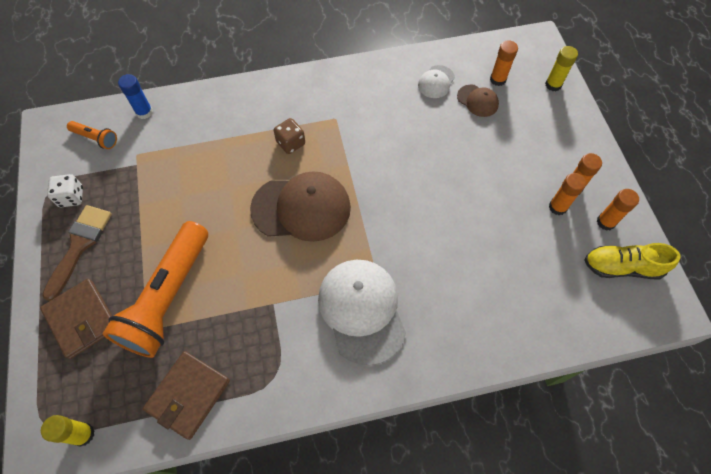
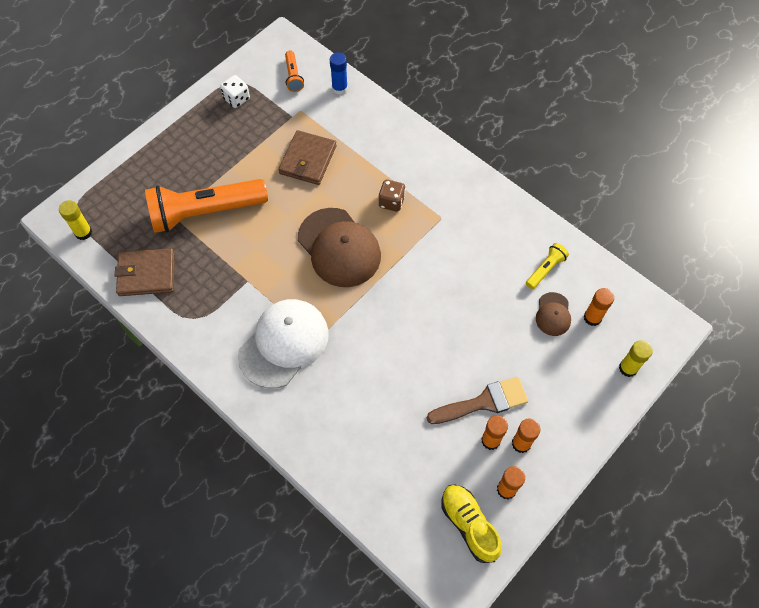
camera: 55 degrees right, 0 degrees up
(79, 246) = (205, 132): brown brush -> brown brush (483, 402)
(81, 319) = (155, 174): brown wallet -> brown wallet (308, 160)
(436, 82) = (545, 269): white cap -> yellow flashlight

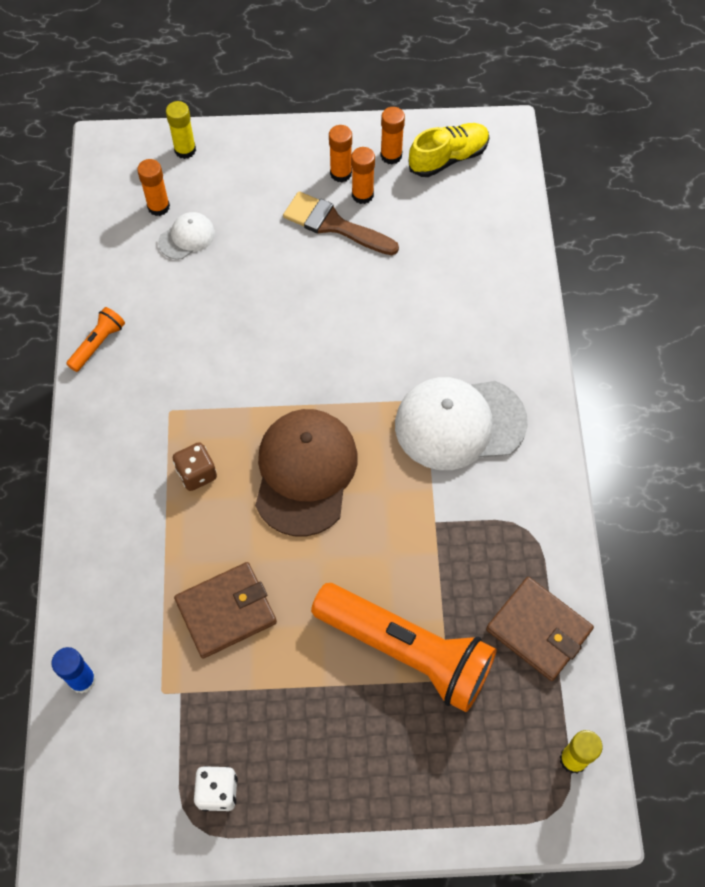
camera: 135 degrees left, 0 degrees up
(293, 76) = (114, 757): orange flashlight -> orange flashlight (98, 344)
(469, 525) = (448, 158): yellow shoe -> yellow shoe turned 135 degrees counterclockwise
(545, 269) = (141, 277): yellow flashlight -> none
(553, 314) = (187, 237): brown cap -> white cap

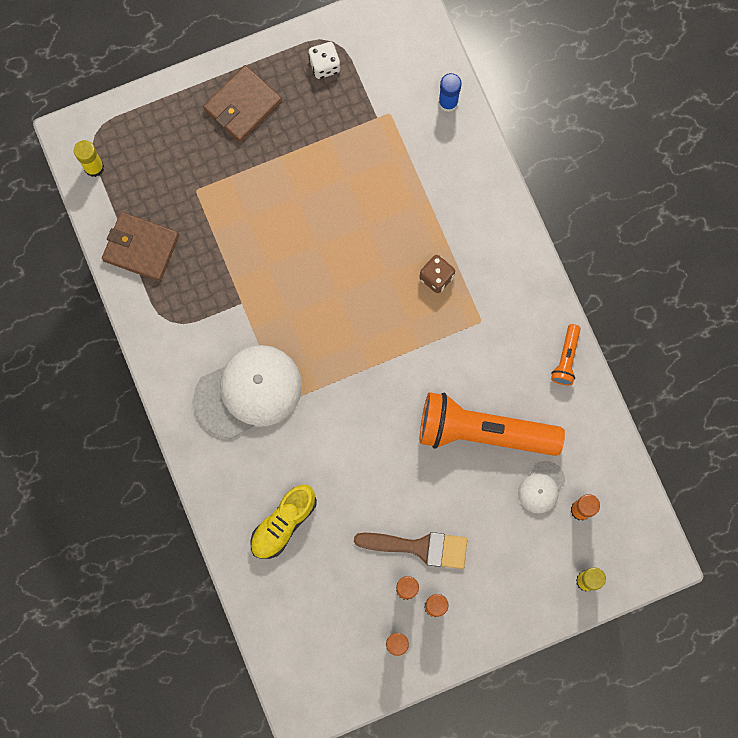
camera: 160 degrees right, 15 degrees up
(226, 611) = (369, 183): brown wallet -> brown wallet (242, 105)
(305, 472) = (354, 307): brown cap -> none
(406, 651) = (231, 200): orange flashlight -> orange flashlight (483, 432)
(448, 158) = (343, 660): yellow shoe -> yellow shoe (283, 523)

